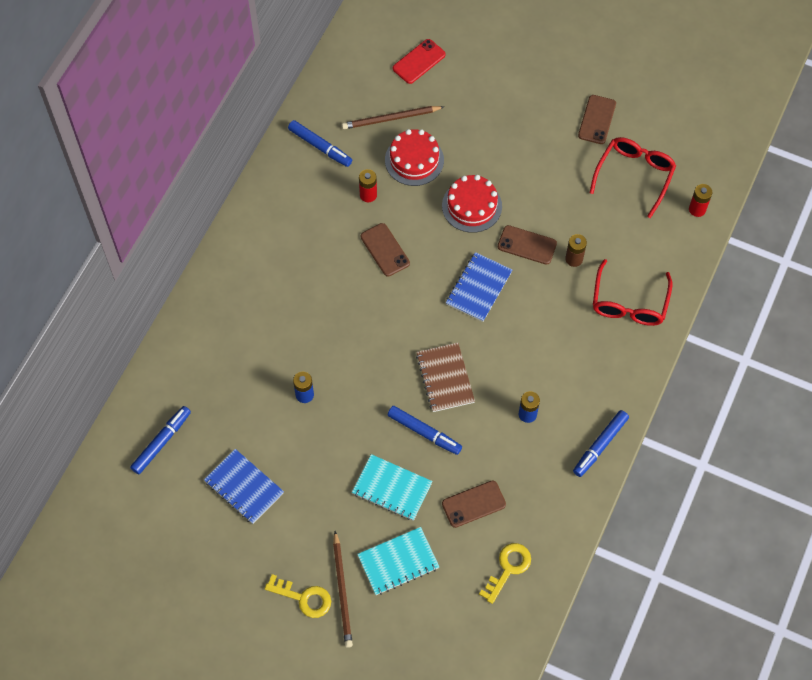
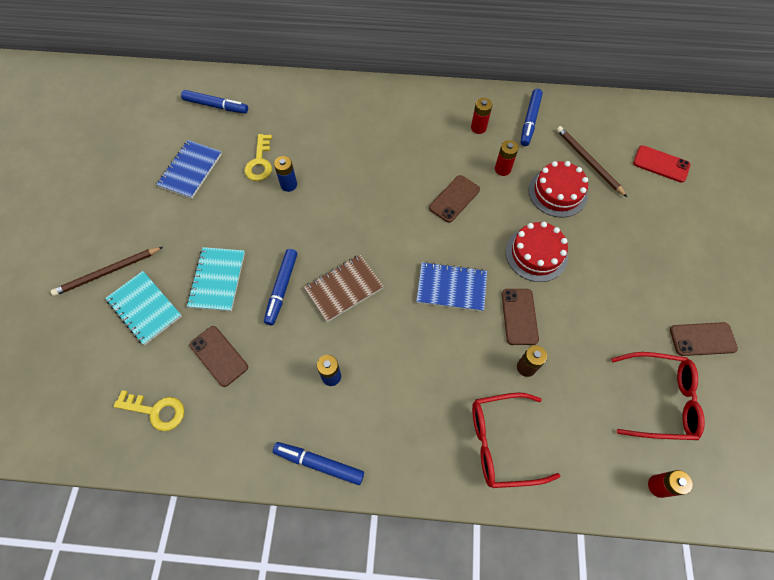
camera: 70 degrees right, 0 degrees up
(304, 598) = (97, 245): yellow key -> yellow key (260, 162)
(308, 195) = (478, 128): none -> red battery

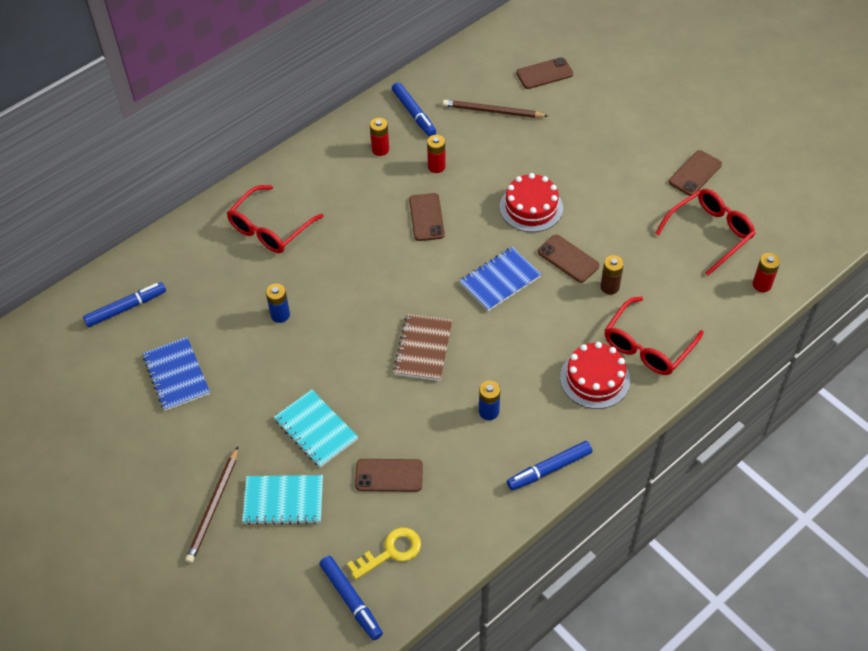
camera: 45 degrees left, 10 degrees down
(260, 162) = (231, 319): yellow key -> none
(281, 289) = (376, 390): blue marker -> blue marker (351, 600)
(349, 124) = (270, 228): none -> red glasses
(557, 192) = (496, 151): red cake -> red cake (595, 379)
(661, 164) = (544, 74): red phone -> brown phone

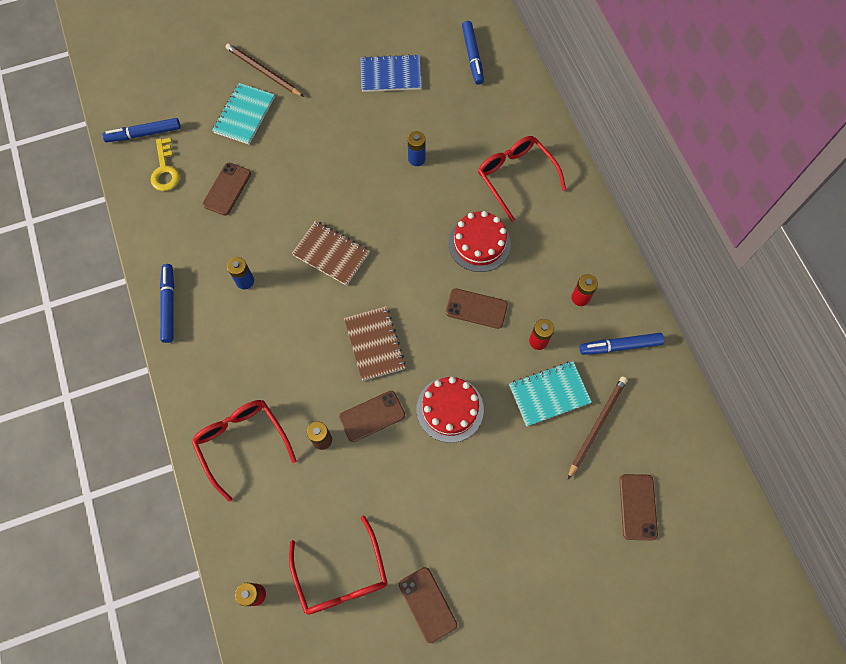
camera: 110 degrees right, 15 degrees up
(316, 429) = (293, 152): turquoise notebook -> turquoise notebook (549, 394)
(500, 280) = (374, 344): blue notebook -> brown notebook
(595, 379) = (232, 380): red cake -> red cake (479, 243)

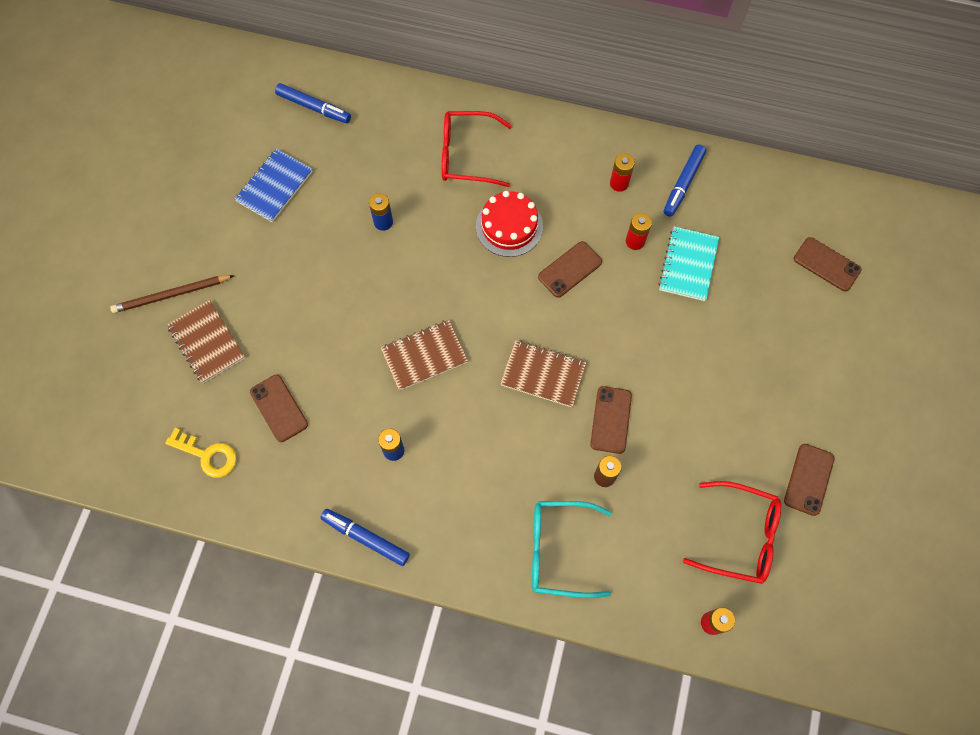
camera: 55 degrees left, 0 degrees up
(144, 134) = (146, 452): blue marker -> none
(242, 443) = (559, 550): red glasses -> turquoise glasses
(244, 115) = (207, 342): turquoise notebook -> brown notebook
(427, 604) = (808, 479): brown phone -> brown phone turned 75 degrees counterclockwise
(450, 409) = (648, 351): red cake -> none
(597, 425) = (740, 247): brown pencil -> none

